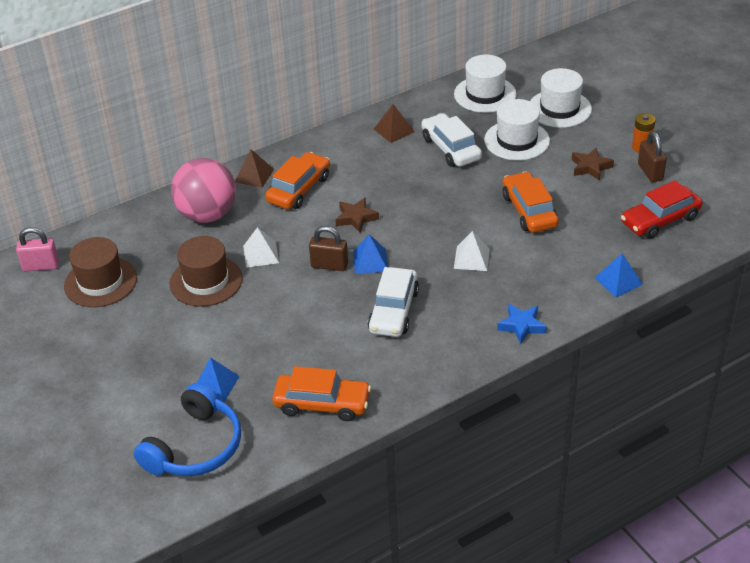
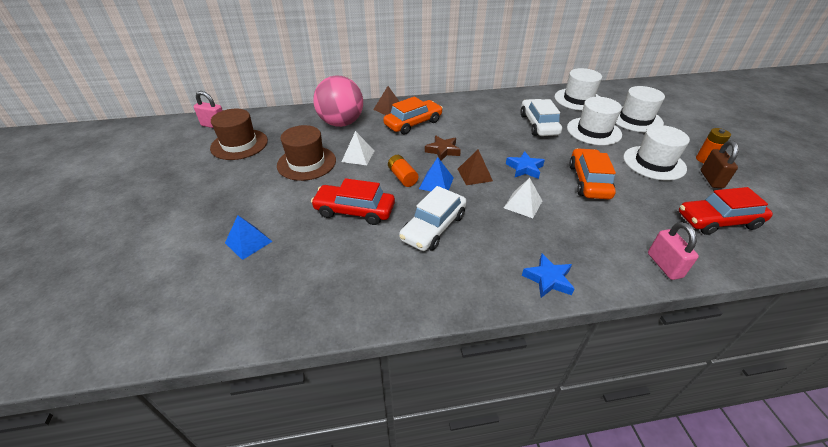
camera: 20 degrees right, 0 degrees up
(195, 446) = (185, 293): blue headphones -> none
(302, 319) = (354, 211): none -> red car
(322, 404) = (319, 292): orange car -> none
(329, 265) = (402, 177): brown padlock -> orange battery
(393, 130) = (501, 105): brown pyramid -> brown pyramid (474, 175)
(457, 214) = (524, 168): none -> blue star
(590, 167) = (654, 163): brown star -> white hat
(618, 281) = (664, 265): blue pyramid -> pink padlock

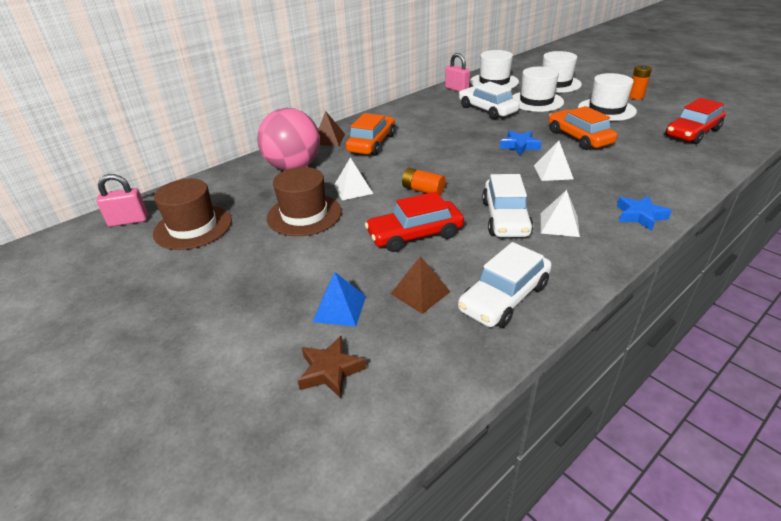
camera: 30 degrees left, 5 degrees down
(353, 291) = (504, 297): none -> white car
(436, 183) = (460, 183): blue pyramid -> none
(443, 151) = (431, 156): brown star -> brown star (330, 370)
(468, 253) = (559, 224): none -> white pyramid
(474, 175) = (485, 165): brown pyramid -> brown pyramid (420, 292)
(664, 265) = (698, 173): pink padlock -> pink padlock (456, 89)
(711, 179) = (655, 108): brown padlock -> none

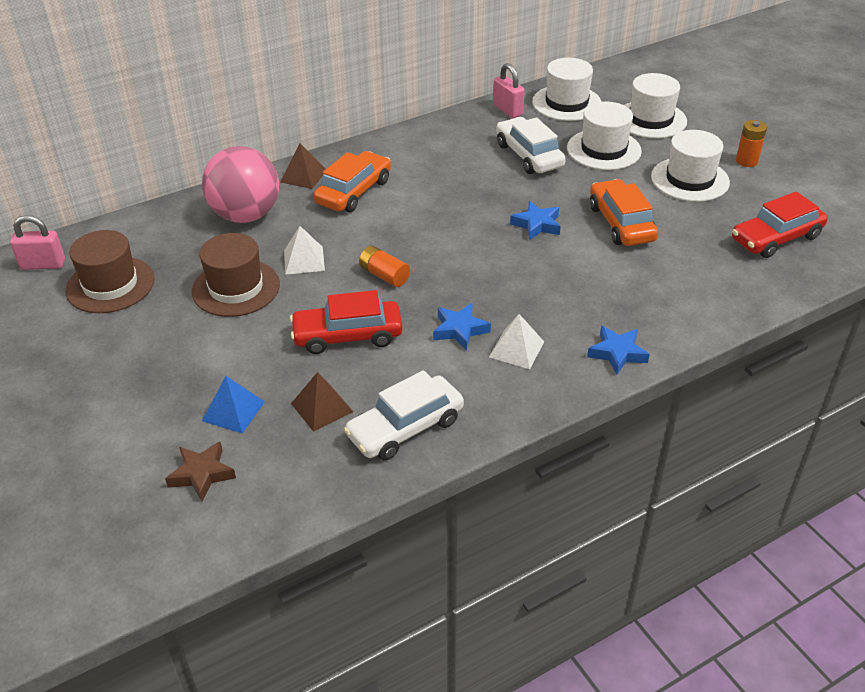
camera: 10 degrees right, 5 degrees up
(505, 218) = (460, 330): white car -> blue star
(553, 172) = (554, 273): white pyramid -> none

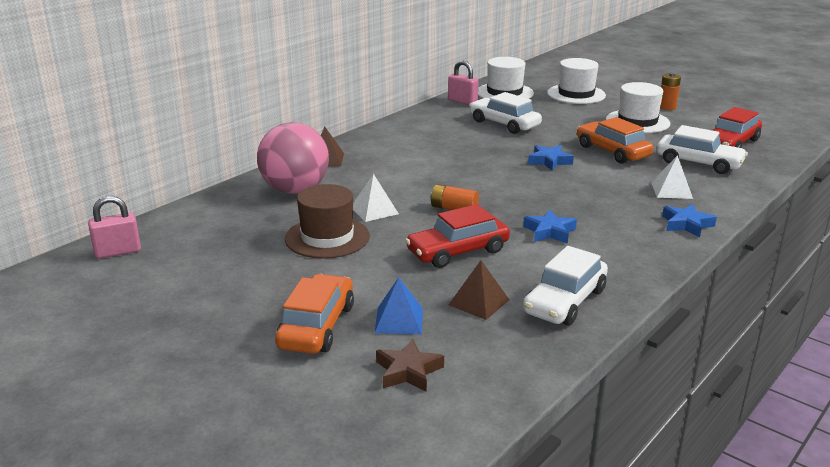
camera: 20 degrees left, 15 degrees down
(110, 285) = (201, 255): brown hat -> none
(354, 192) = (379, 163): orange car -> orange car (317, 326)
(516, 349) = (607, 235): white pyramid -> white pyramid (671, 190)
(603, 150) = (558, 114): white hat -> none
(709, 262) = (698, 163): none -> white car

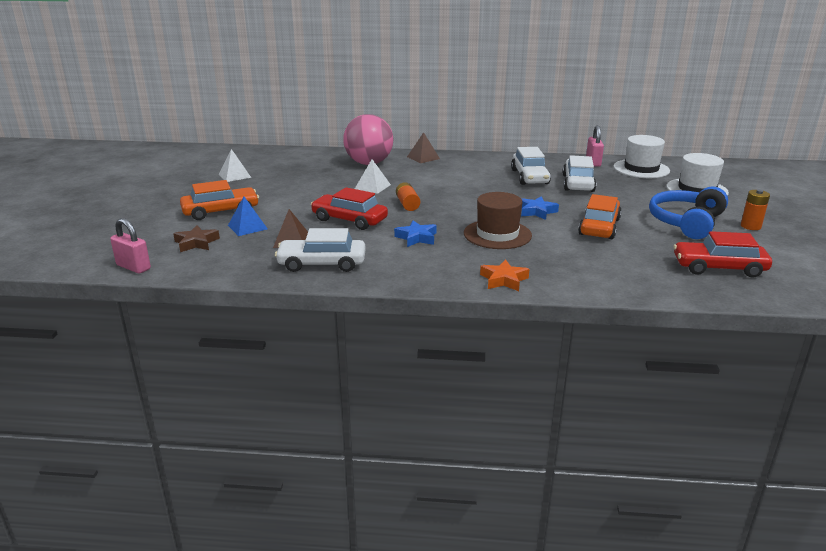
camera: 55 degrees right, 0 degrees up
(118, 252) = (247, 154): pink padlock -> pink padlock (133, 267)
(327, 237) = (321, 186): brown hat -> brown hat (497, 234)
(637, 122) = (686, 222): white hat -> blue headphones
(671, 190) = (561, 262): white pyramid -> white pyramid (234, 176)
(686, 224) = (504, 280): blue star -> orange star
(698, 163) = (642, 262): white car -> white car (529, 177)

